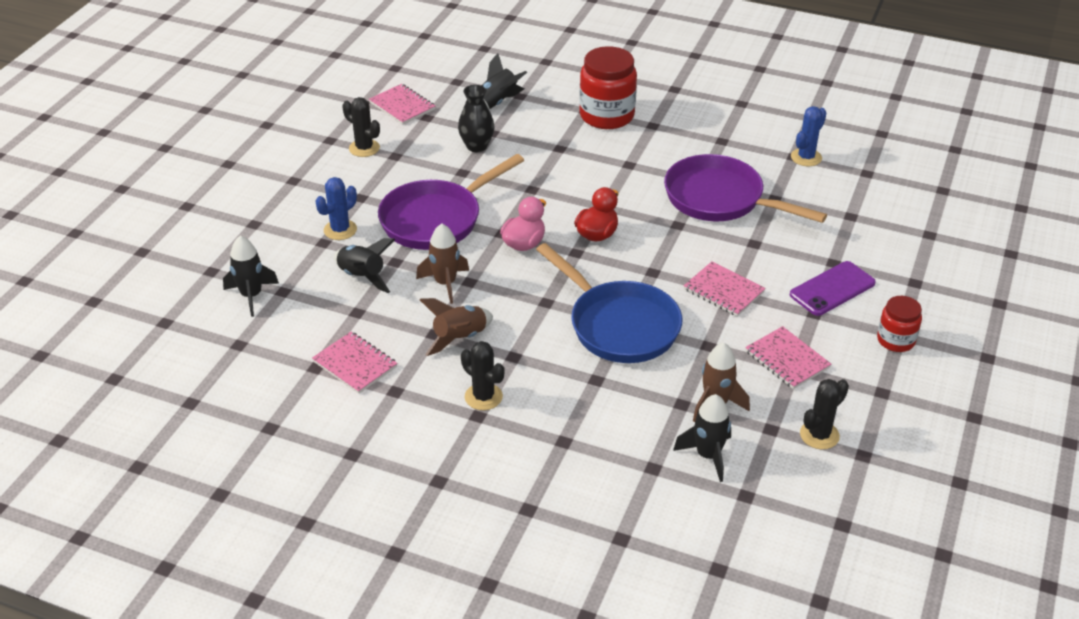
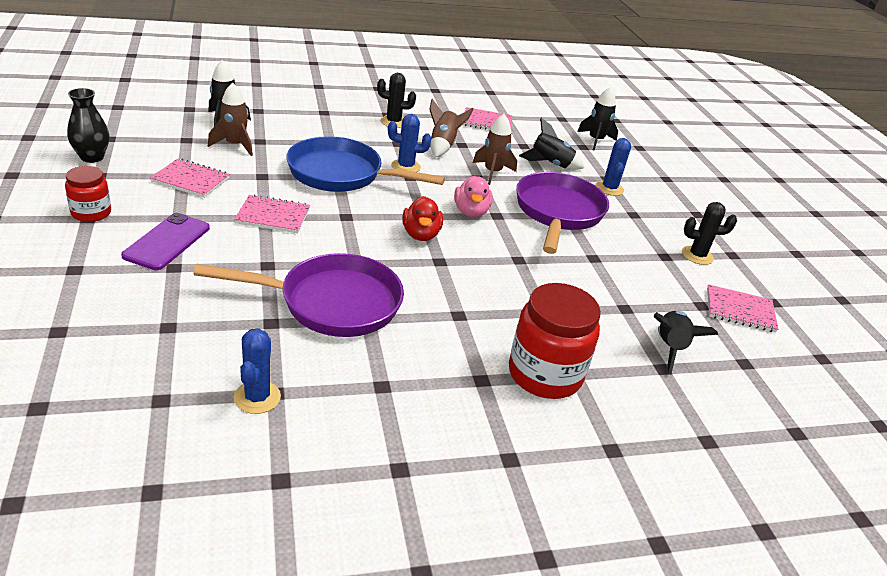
camera: 140 degrees right, 5 degrees down
(477, 146) = (617, 288): black vase -> black vase (92, 157)
(537, 317) = (406, 166): none -> blue cactus
(819, 435) = (147, 142): black cactus -> none

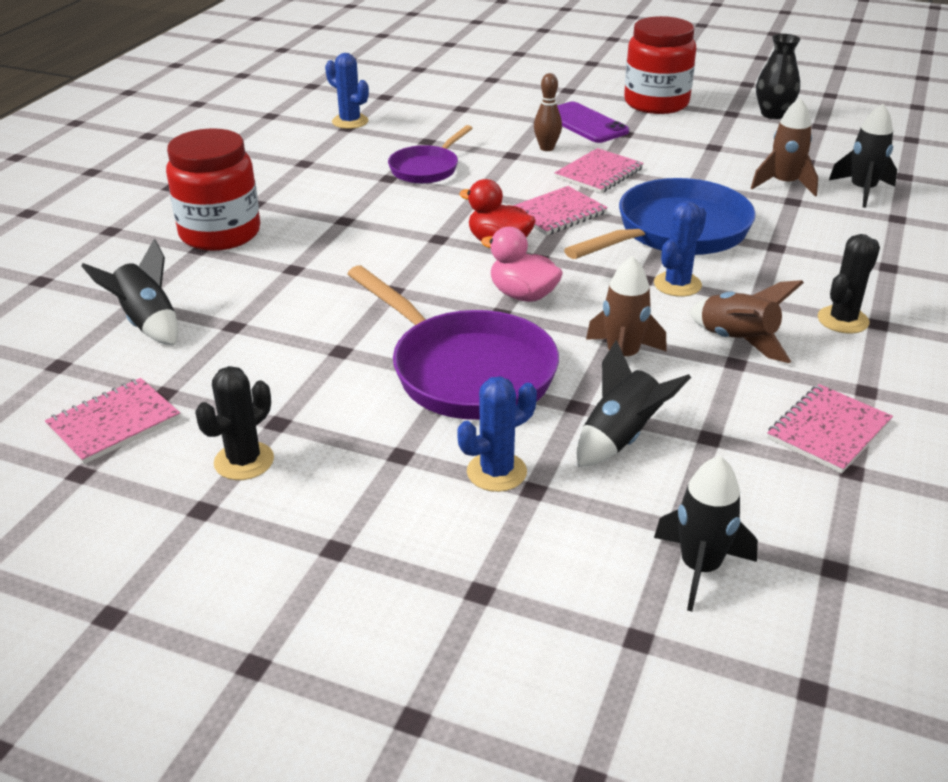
camera: 130 degrees right, 0 degrees up
(91, 213) = (656, 103): red jar -> red jar, size x1.75
(191, 180) = (701, 149): pink notebook -> pink notebook (557, 213)
(240, 250) = (547, 148): none -> brown bowling pin
(332, 303) = (427, 168): purple pan -> purple pan, size x0.58
(609, 188) = (496, 472): blue cactus -> blue cactus turned 75 degrees counterclockwise

